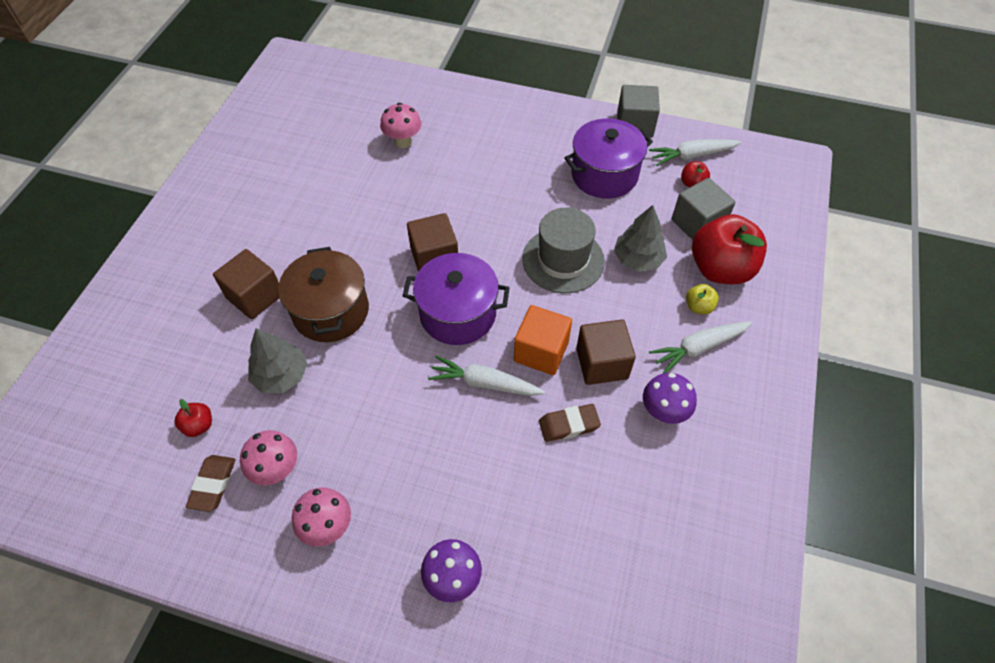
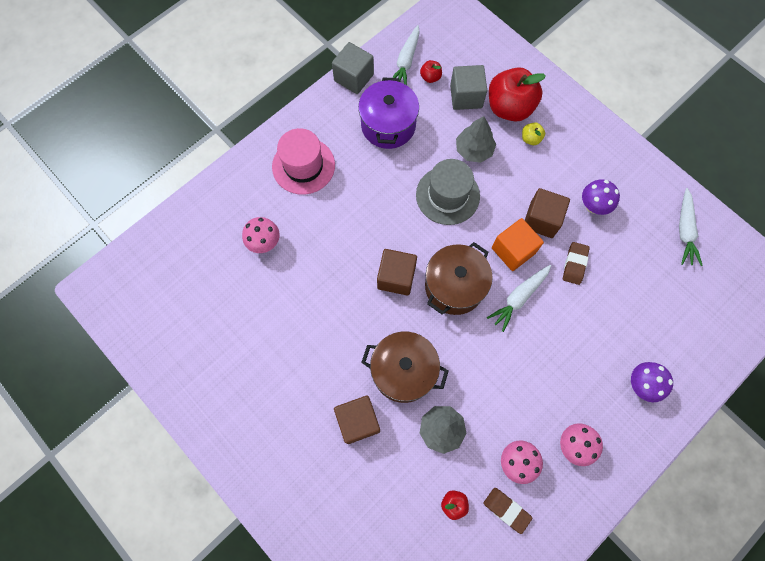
camera: 60 degrees left, 15 degrees up
(458, 314) = (454, 286): purple pot -> brown pot
(505, 132) = (303, 166): none -> pink hat
(698, 348) = (560, 158): white carrot -> white carrot (684, 231)

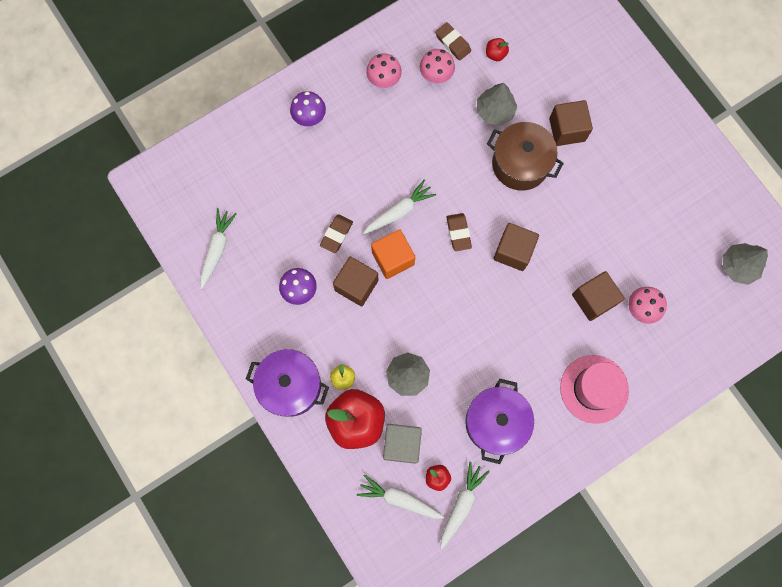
camera: 170 degrees left, 5 degrees up
(168, 300) = (738, 266): none -> grey tree
(311, 244) = (593, 299): none -> brown cube
(353, 77) = (526, 493): grey cube -> none
(447, 195) = (446, 328): grey hat -> none
(454, 286) = (458, 233): brown pot -> brown eraser
(458, 58) = (399, 499): none -> white carrot
(574, 125) = (290, 386): none -> purple pot

